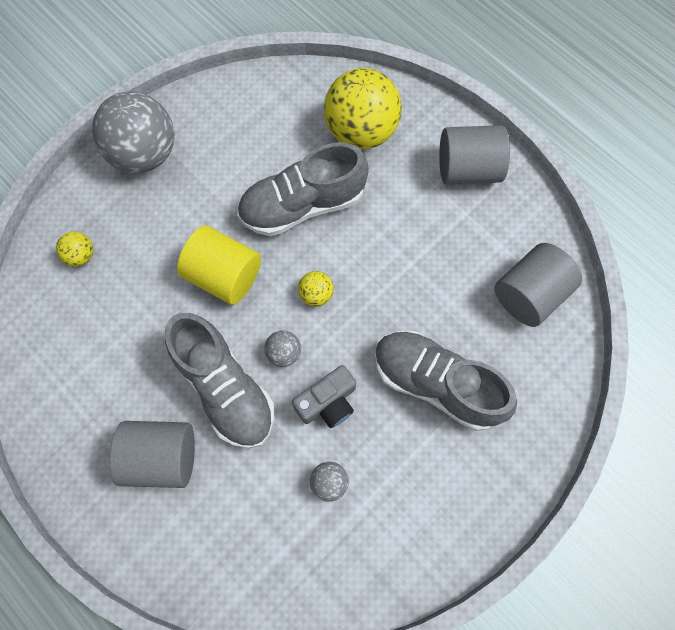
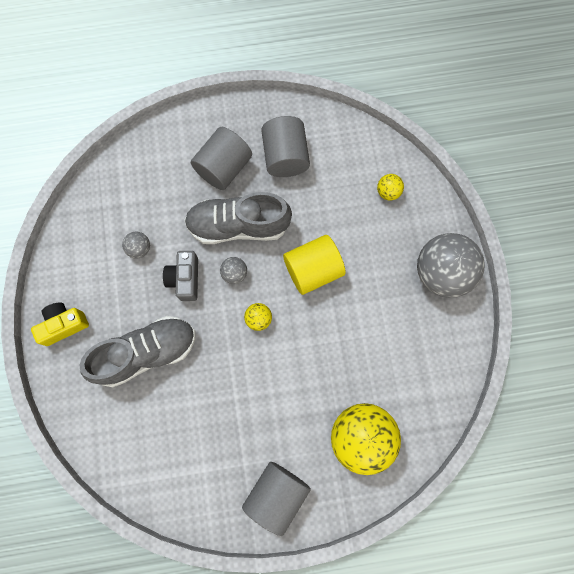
camera: 125 degrees right, 5 degrees up
(302, 205) = (329, 354): grey shoe -> none
(477, 500) = (64, 325): none -> yellow camera
(529, 294) = (156, 461): grey cylinder -> grey cylinder (285, 156)

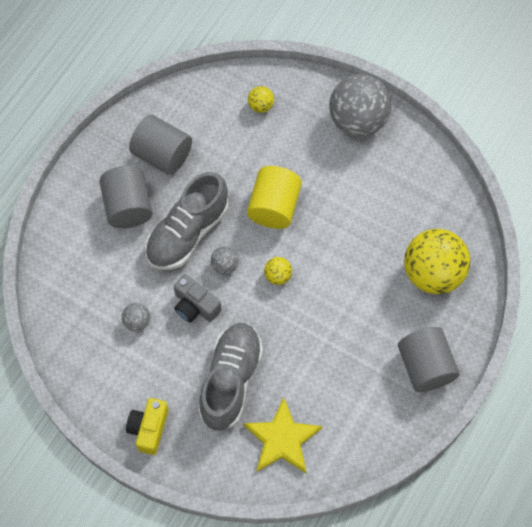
camera: 50 degrees left, 10 degrees down
(130, 429) = (282, 439): none -> yellow star

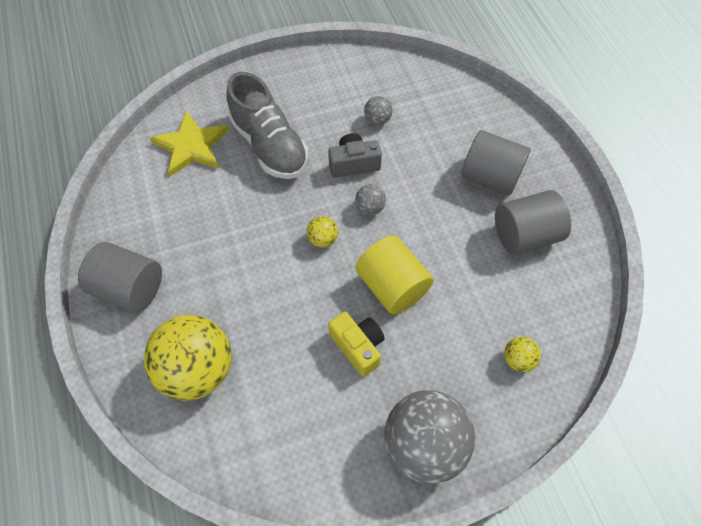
camera: 130 degrees right, 5 degrees down
(149, 429) = (287, 77): yellow camera -> yellow camera (358, 346)
(187, 233) = (426, 202): grey shoe -> none

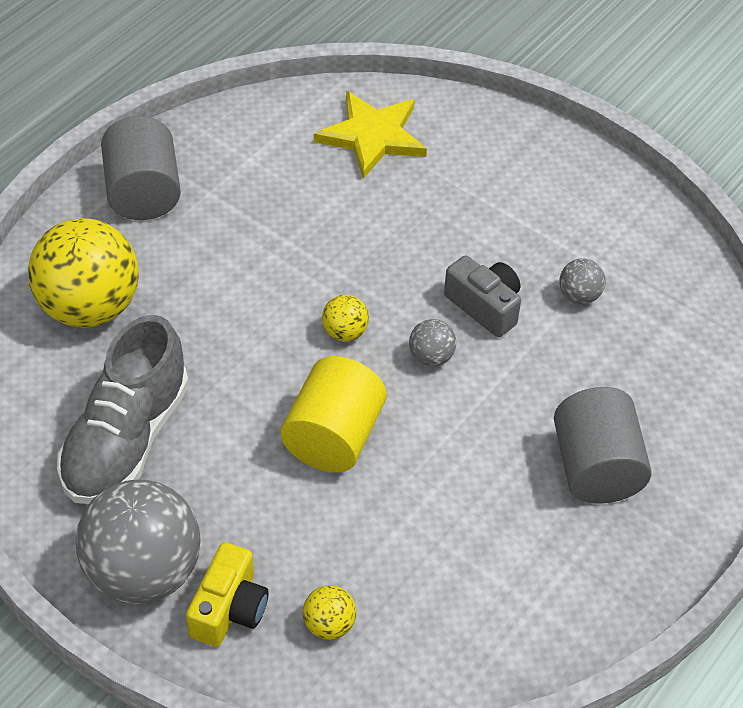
camera: 55 degrees right, 10 degrees down
(269, 145) = (438, 208): grey shoe -> grey shoe (126, 439)
(358, 346) = (225, 442): yellow camera -> yellow camera (229, 609)
(525, 235) = (531, 552): grey cylinder -> none

